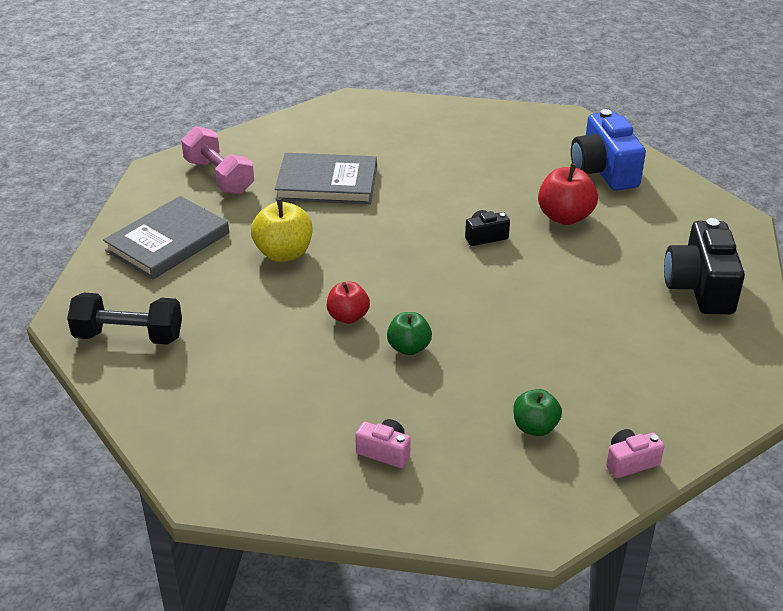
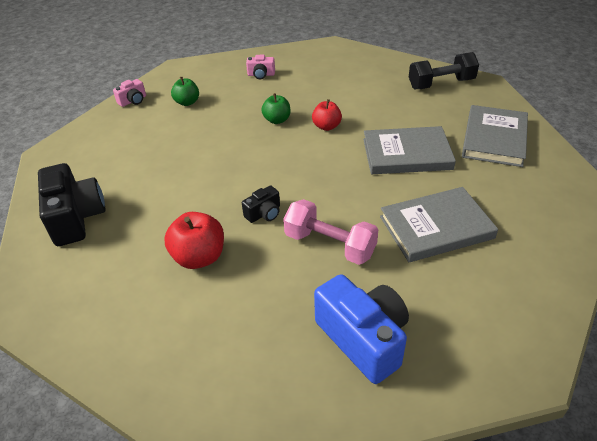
camera: 160 degrees right, 5 degrees up
(219, 177) = (532, 204): pink dumbbell -> pink dumbbell (330, 245)
(284, 253) = (406, 154): yellow apple -> grey book
(604, 171) = (167, 340): blue camera -> blue camera (363, 338)

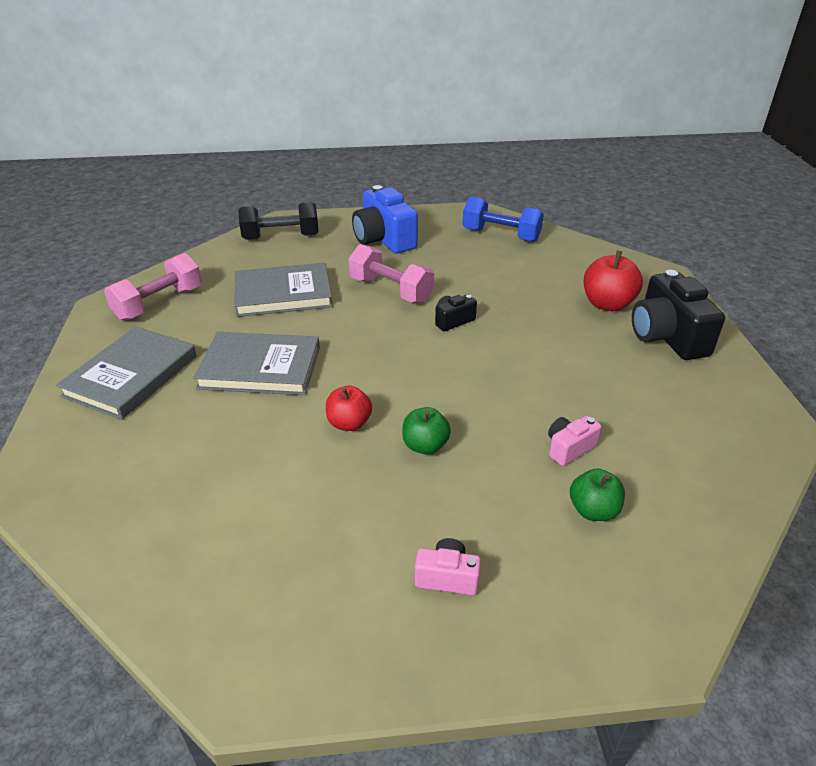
camera: 175 degrees left, 5 degrees down
(133, 101) = (708, 531): pink camera -> pink camera (569, 448)
(199, 257) = (516, 292): red apple -> red apple (607, 304)
(201, 371) = (501, 235): none -> blue dumbbell
(441, 84) = (105, 492): black dumbbell -> black dumbbell (281, 237)
(544, 202) = (159, 303): none -> pink dumbbell

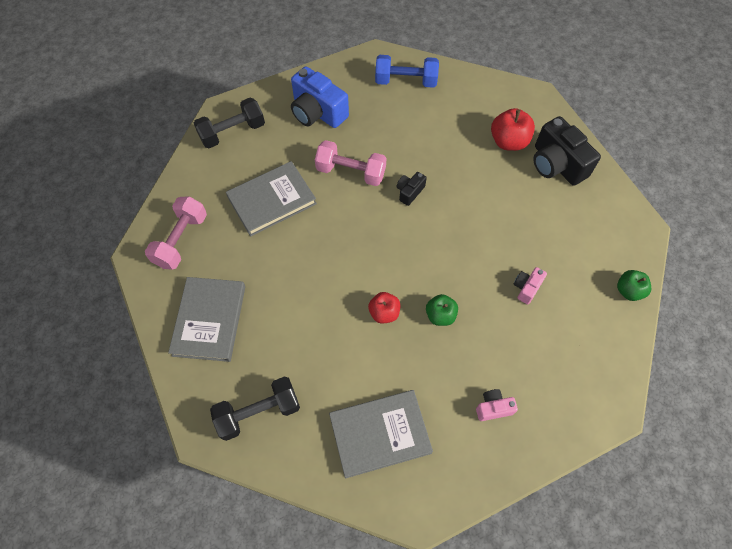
camera: 20 degrees left, 25 degrees up
(113, 481) = (258, 412): none -> black dumbbell
(260, 368) = (297, 282): grey book -> grey book (380, 434)
(593, 510) = (555, 332): green apple -> green apple (628, 291)

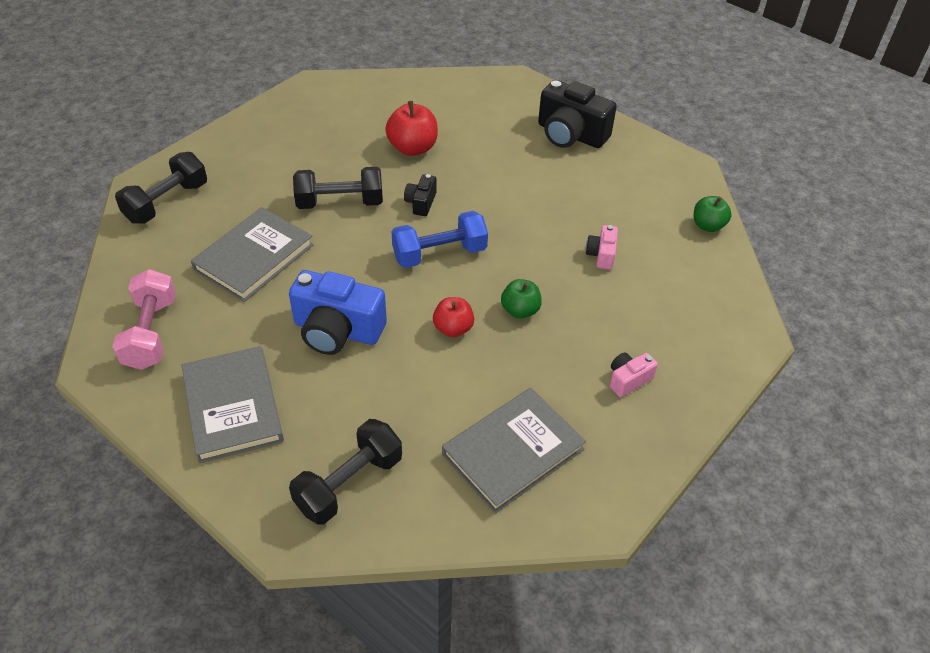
camera: 25 degrees left, 15 degrees down
(317, 112) = (268, 155): blue camera -> blue camera (337, 330)
(351, 172) = (340, 203): pink dumbbell -> black dumbbell
(405, 81) = (361, 101): blue dumbbell -> blue dumbbell (439, 254)
(508, 142) = (508, 127): red apple -> red apple (412, 148)

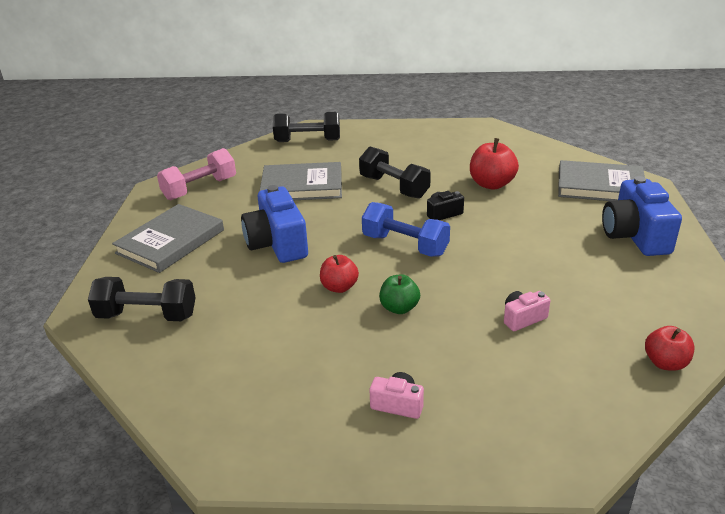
camera: 55 degrees right, 15 degrees down
(513, 452) = (247, 377): grey book -> grey book (600, 186)
(570, 134) = (635, 236): black camera -> blue camera
(708, 225) = (665, 363): green apple -> red apple

